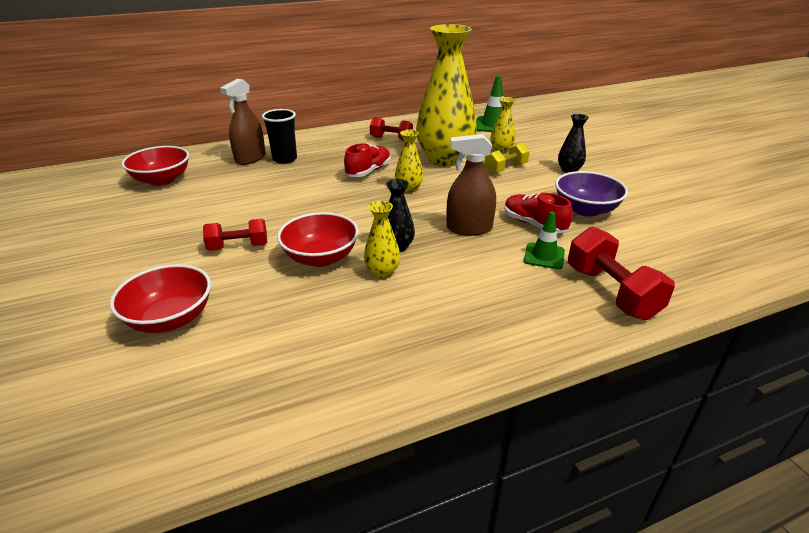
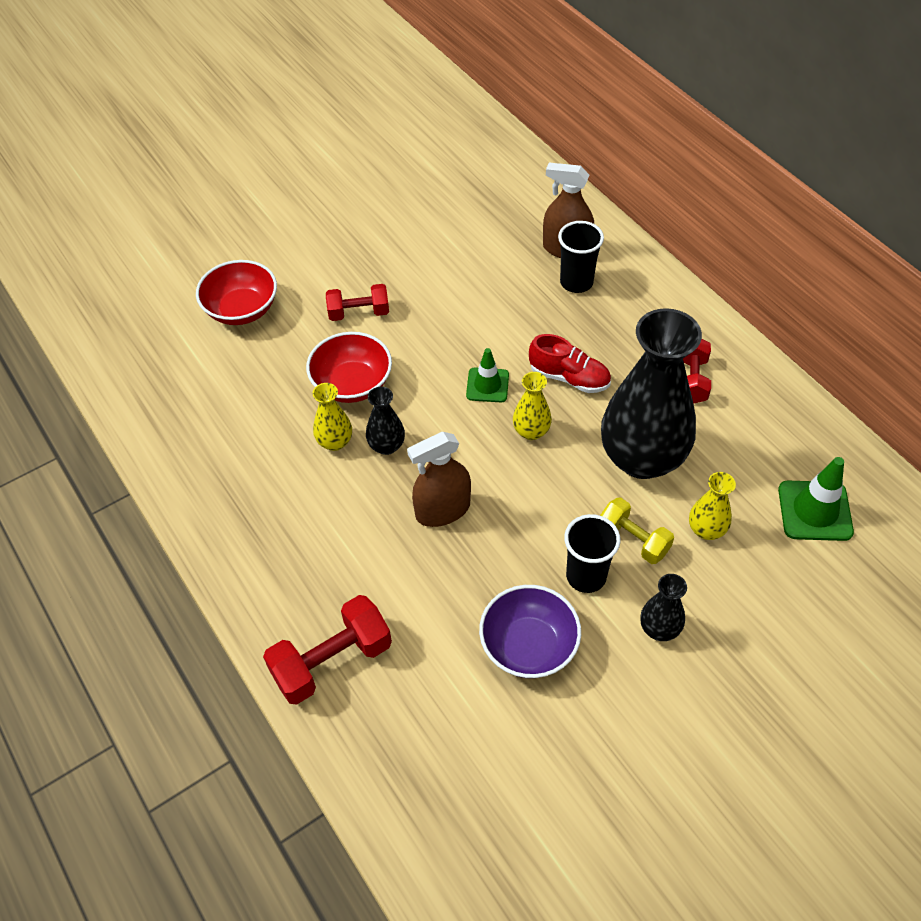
camera: 80 degrees right, 20 degrees up
(162, 180) = (483, 196): red bowl -> none
(238, 247) = (359, 313): red dumbbell -> red dumbbell turned 75 degrees counterclockwise
(444, 159) = (642, 458): yellow vase -> black vase
(469, 228) = (443, 510): brown spray bottle -> brown spray bottle turned 105 degrees counterclockwise
(531, 185) = (586, 576): none -> black cup
(534, 224) = (470, 581): red shoe -> none
(544, 256) = (395, 593): green traffic cone -> green traffic cone (487, 385)

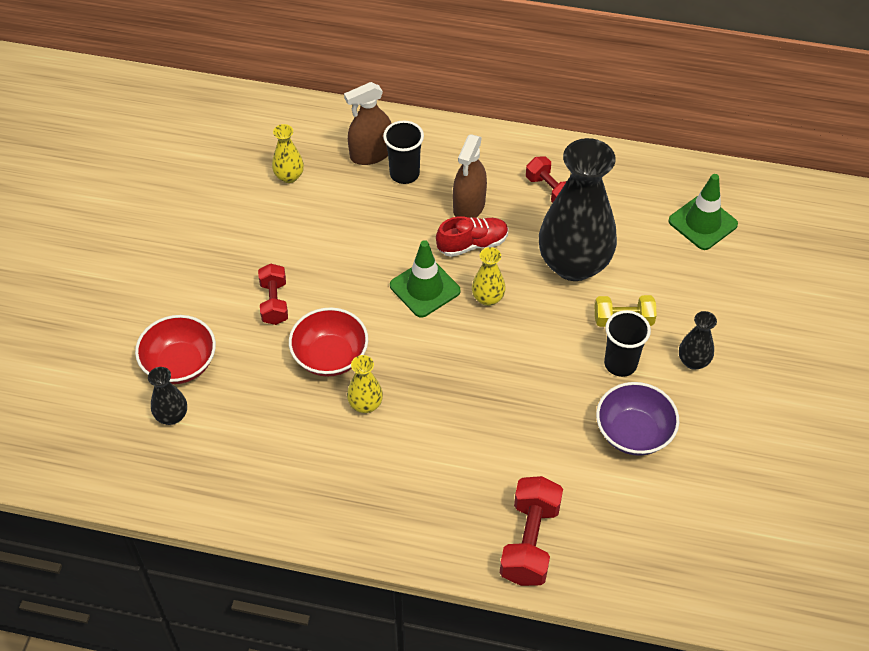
camera: 45 degrees left, 0 degrees up
(359, 313) = (274, 302): red dumbbell -> red dumbbell turned 45 degrees counterclockwise
(386, 446) = (404, 380): black vase -> black vase (172, 416)
(443, 510) = (489, 392): brown spray bottle -> brown spray bottle (469, 206)
(487, 385) = (425, 288): green traffic cone -> green traffic cone, size x1.50
(706, 530) = (657, 281): yellow vase -> yellow vase (289, 176)

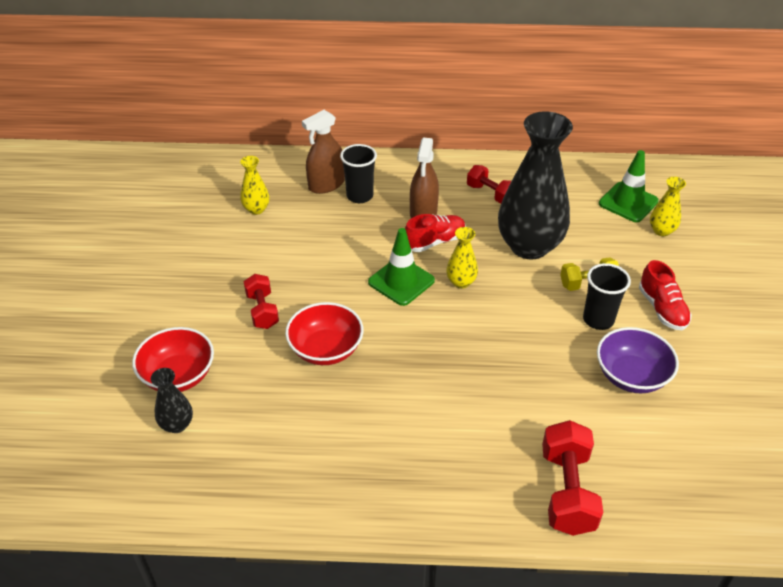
camera: 10 degrees left, 10 degrees down
(365, 404) = (370, 387): yellow vase -> yellow vase (661, 231)
(693, 361) = (662, 309): black vase -> red shoe

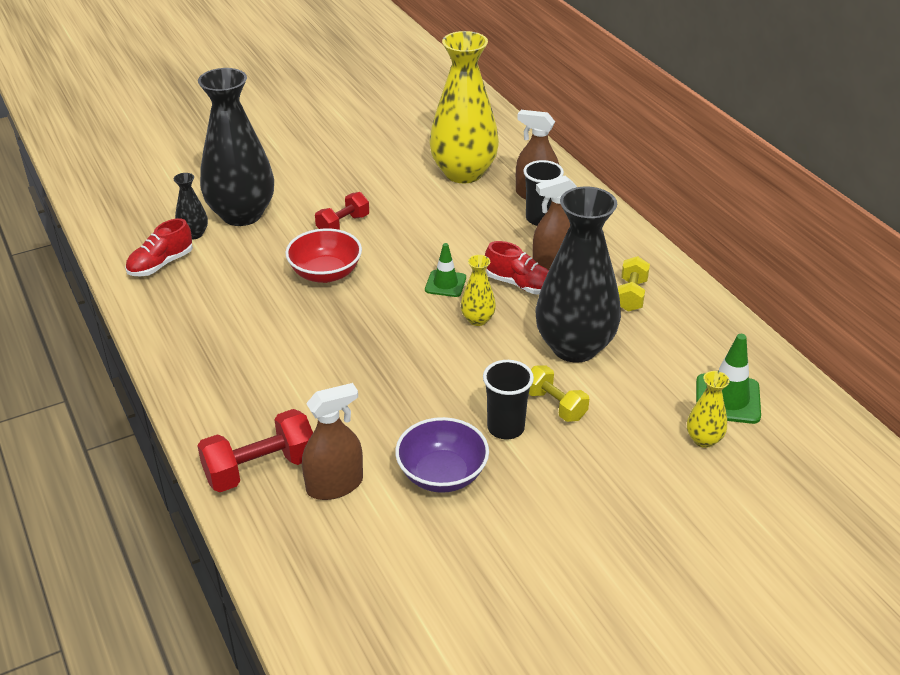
camera: 60 degrees right, 5 degrees down
(178, 376) = (242, 214): red bowl -> black vase
(256, 209) = (463, 173): yellow vase -> yellow vase, size x2.31
(401, 281) = (445, 284): green traffic cone -> green traffic cone, size x0.66
(490, 194) = (631, 295): red dumbbell -> yellow dumbbell
(612, 447) = (334, 485): none -> brown spray bottle
(662, 309) = (566, 473): red shoe -> red shoe (161, 264)

